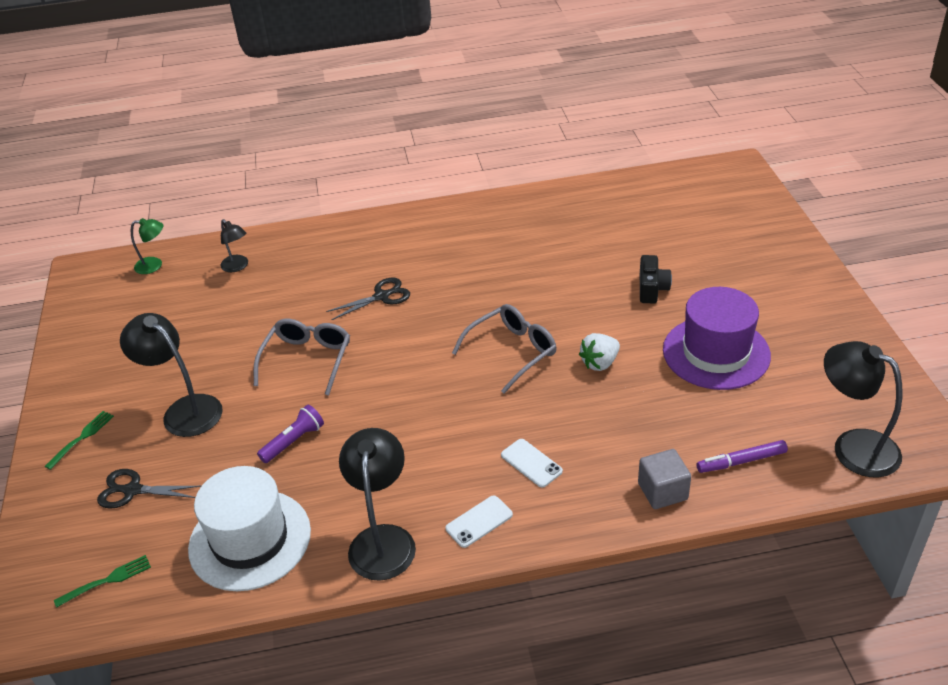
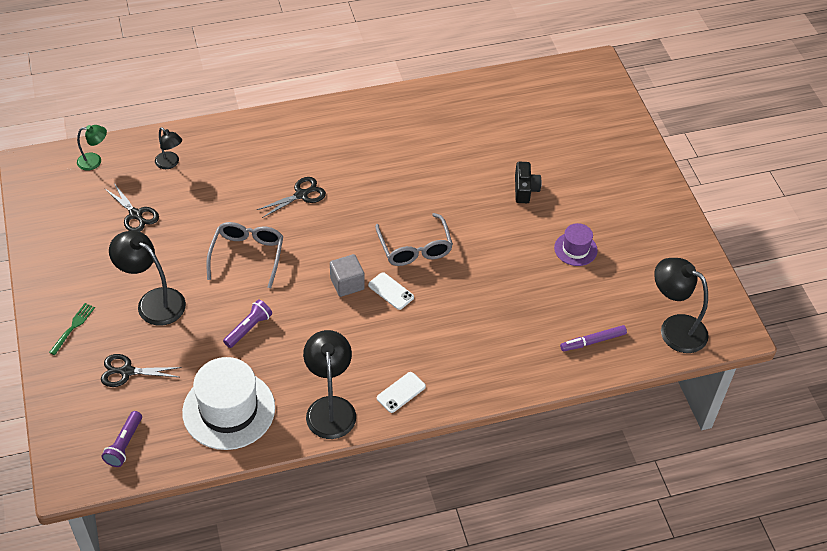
camera: 10 degrees left, 10 degrees up
(106, 581) = (124, 444): green fork -> purple flashlight
(186, 317) = (135, 214): none -> black scissors
(512, 352) = (415, 248): grey glasses -> grey glasses turned 120 degrees clockwise
(531, 463) = (436, 345): white phone -> white phone (390, 291)
(600, 363) = (485, 258): white strawberry -> none
(662, 491) = (535, 366): grey cube -> grey cube (347, 284)
(716, 353) = (575, 249): purple hat -> purple hat, size x0.52

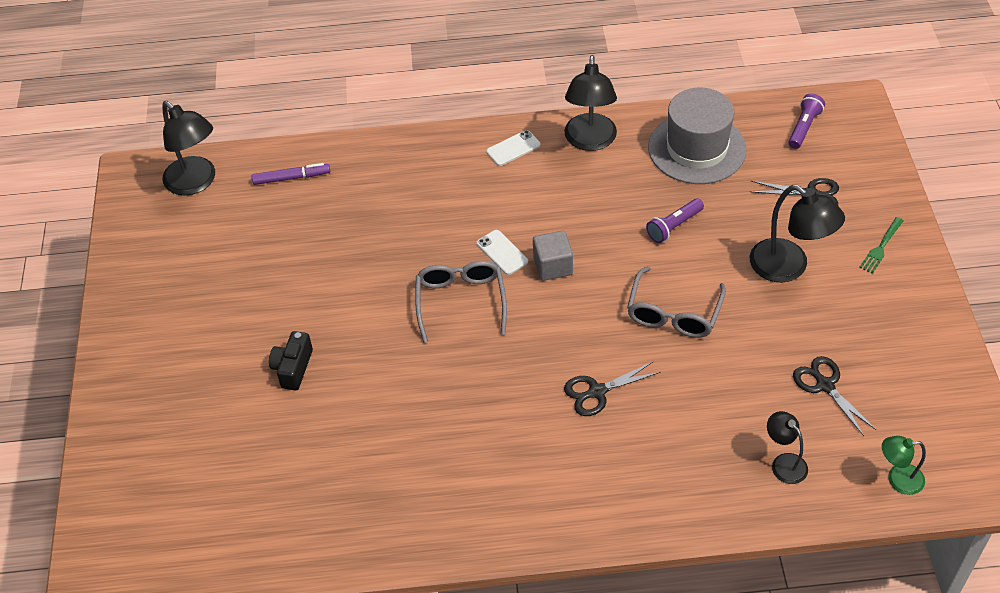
camera: 165 degrees left, 0 degrees up
(229, 410) = (697, 148): white hat -> grey hat
(575, 249) = (263, 281): purple hat -> none

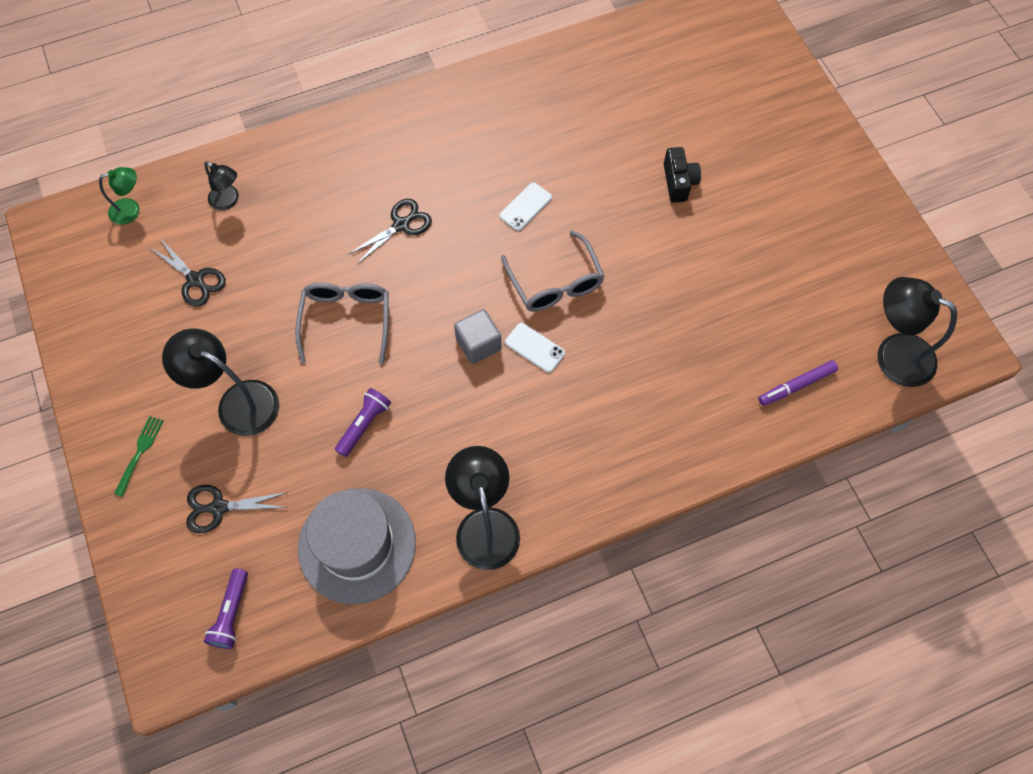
camera: 160 degrees right, 15 degrees up
(513, 148) = (570, 490): white phone -> white phone (525, 207)

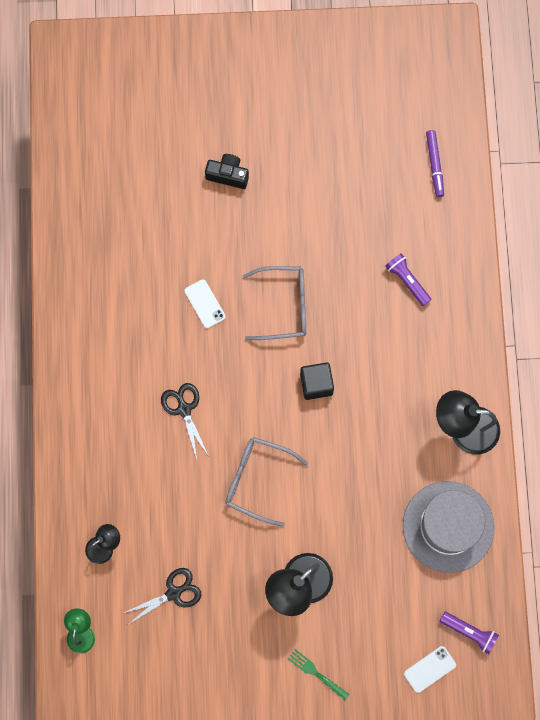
camera: 70 degrees left, 10 degrees up
(219, 507) = (383, 622): black scissors -> none
(364, 425) = (353, 493): purple flashlight -> purple flashlight (407, 281)
(478, 344) = (316, 384): grey cube -> black cube
(534, 348) = (335, 342): white phone -> white phone (430, 669)
(893, 354) = (434, 85): black lamp -> none

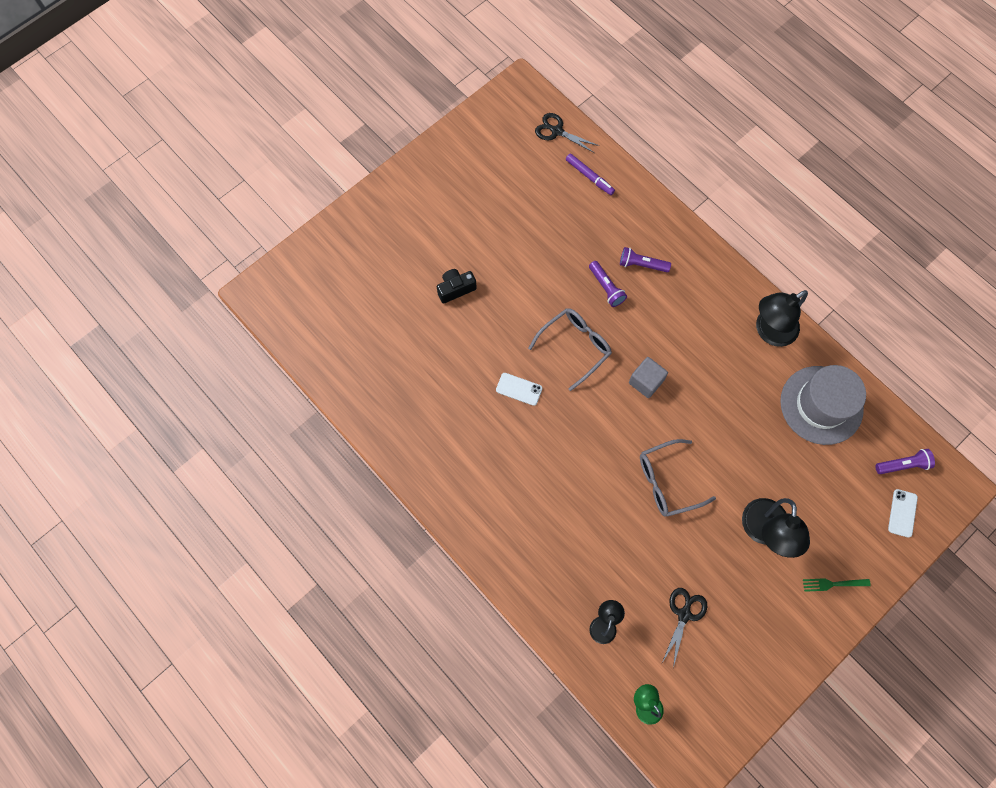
camera: 40 degrees left, 5 degrees down
(184, 409) = (571, 475): black scissors -> black scissors (557, 131)
(316, 384) = (646, 381): black cube -> grey cube
(357, 276) = (606, 288): none -> purple flashlight

